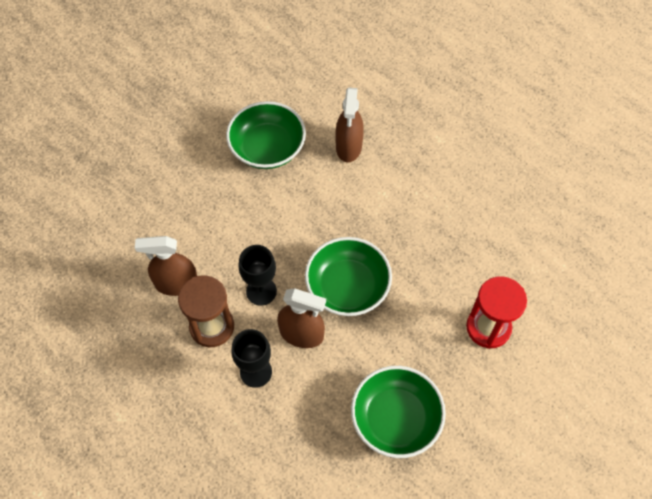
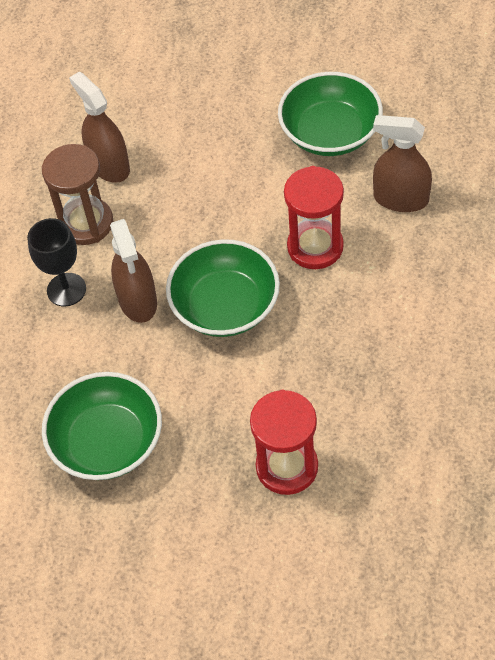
camera: 60 degrees right, 5 degrees down
(261, 291) = (158, 237): black goblet -> none
(345, 211) = (315, 247): none -> red hourglass
(348, 147) = (400, 199): brown spray bottle -> brown spray bottle turned 45 degrees clockwise

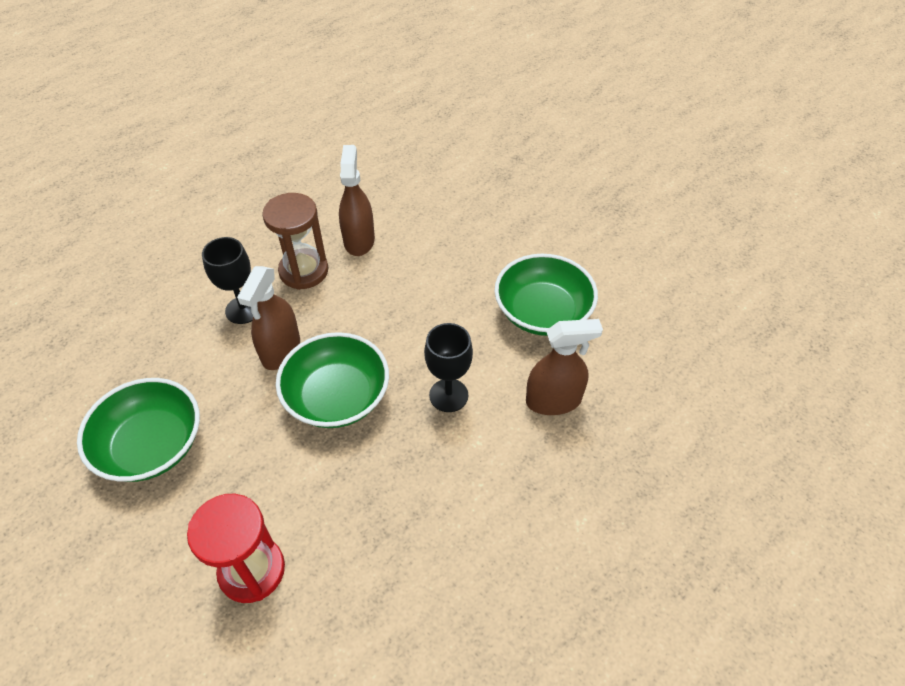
camera: 30 degrees right, 5 degrees down
(315, 247) = (448, 395): red hourglass -> black goblet
(400, 199) = (553, 400): brown spray bottle -> brown spray bottle turned 120 degrees clockwise

